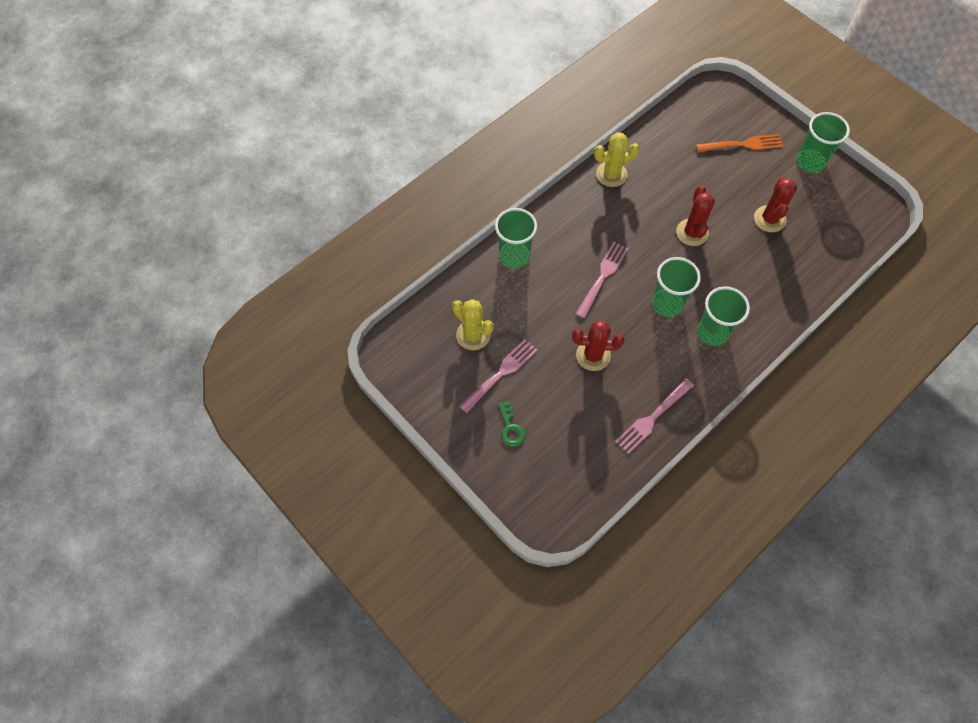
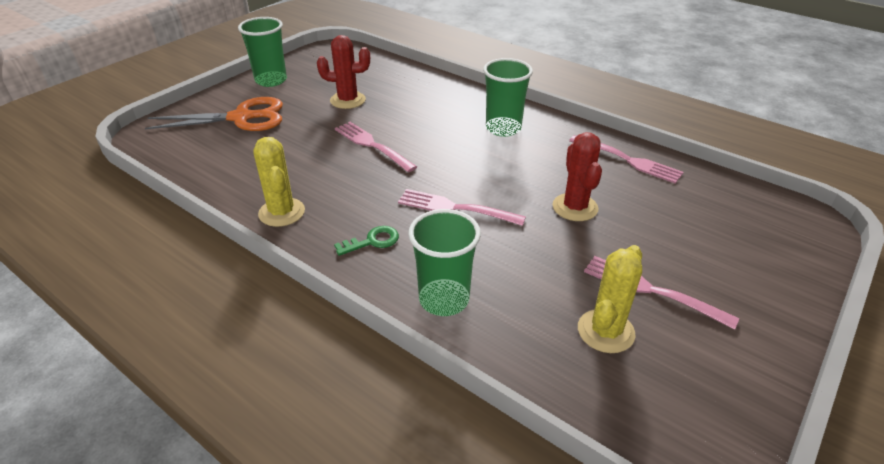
camera: 100 degrees left, 25 degrees down
(510, 428) = (724, 270): green key -> green key (372, 241)
(667, 304) = (478, 158): green cup -> none
(692, 232) = (373, 145): red cactus -> pink fork
(742, 145) = (241, 118): orange fork -> orange scissors

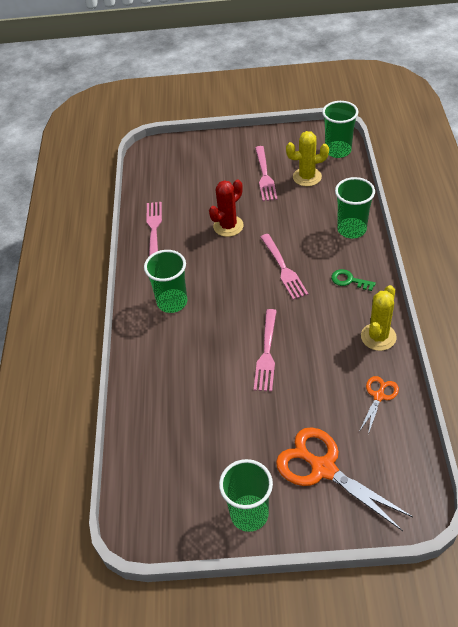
camera: 125 degrees left, 10 degrees up
(236, 174) = (379, 396): none -> orange scissors
(348, 100) = (224, 421): red cactus -> none
(645, 420) = (338, 150): none -> green cup

